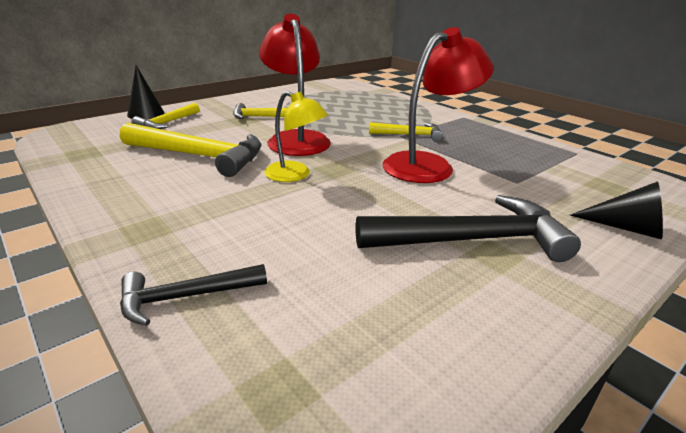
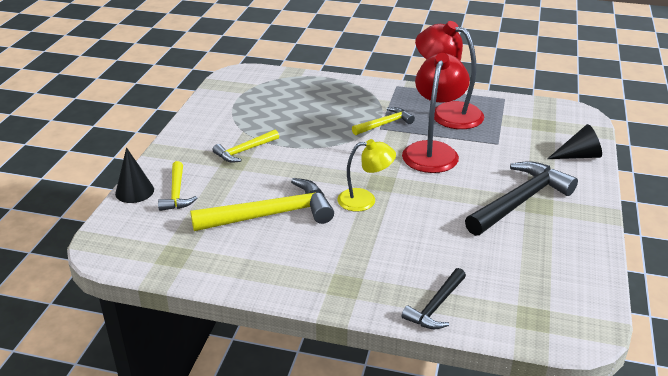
camera: 35 degrees left, 5 degrees up
(296, 139) = (312, 165): red lamp -> red lamp (447, 112)

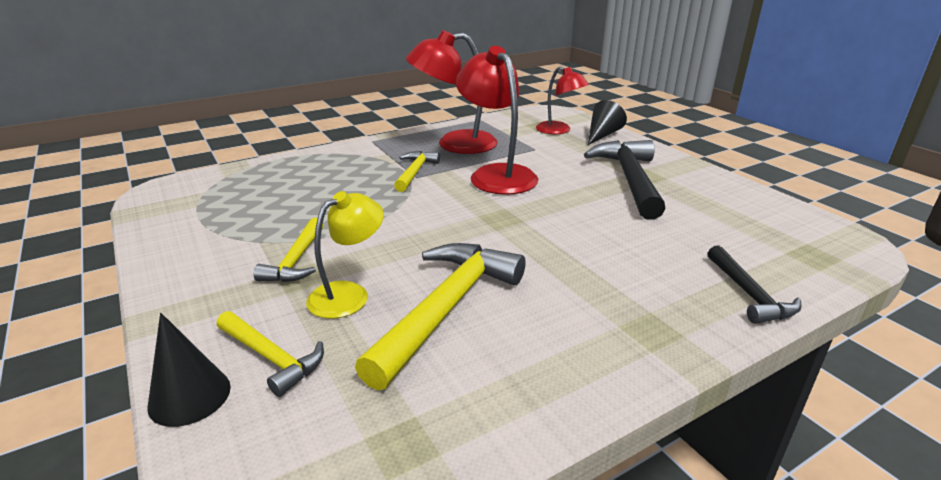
camera: 45 degrees left, 5 degrees down
(365, 200) = (515, 240): yellow lamp -> yellow lamp (348, 294)
(549, 136) = (559, 130): none -> red lamp

